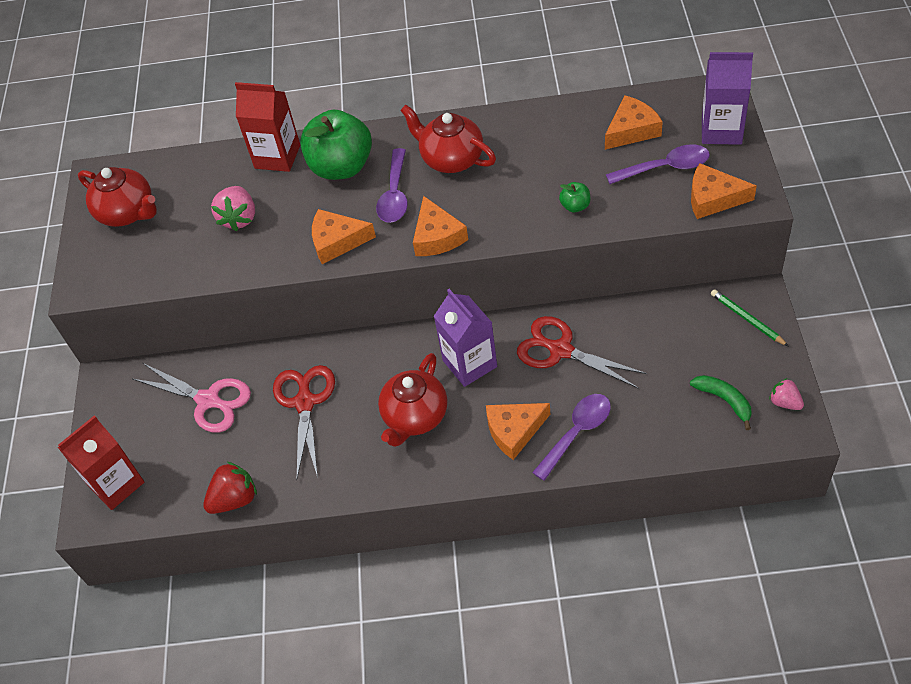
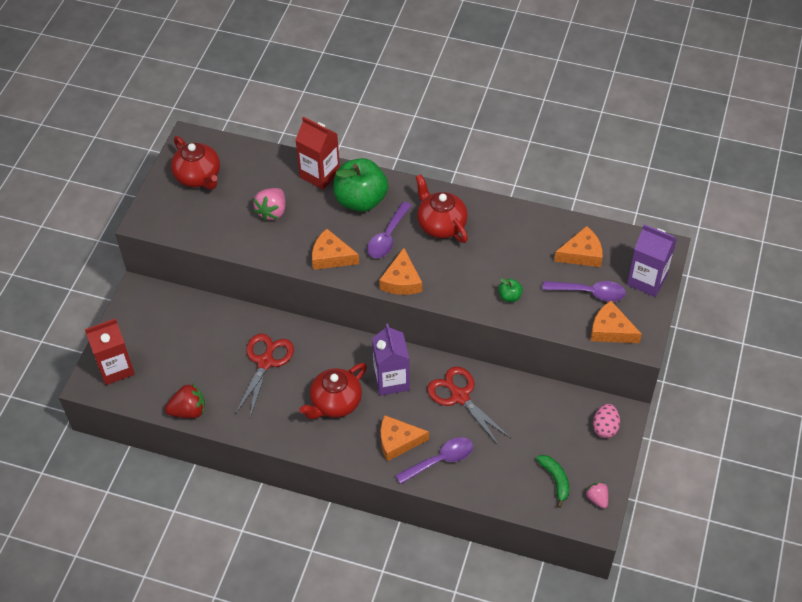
camera: 15 degrees right, 0 degrees up
(208, 400) = (201, 334): pink scissors -> none
(747, 319) = (605, 428): green pencil -> pink egg

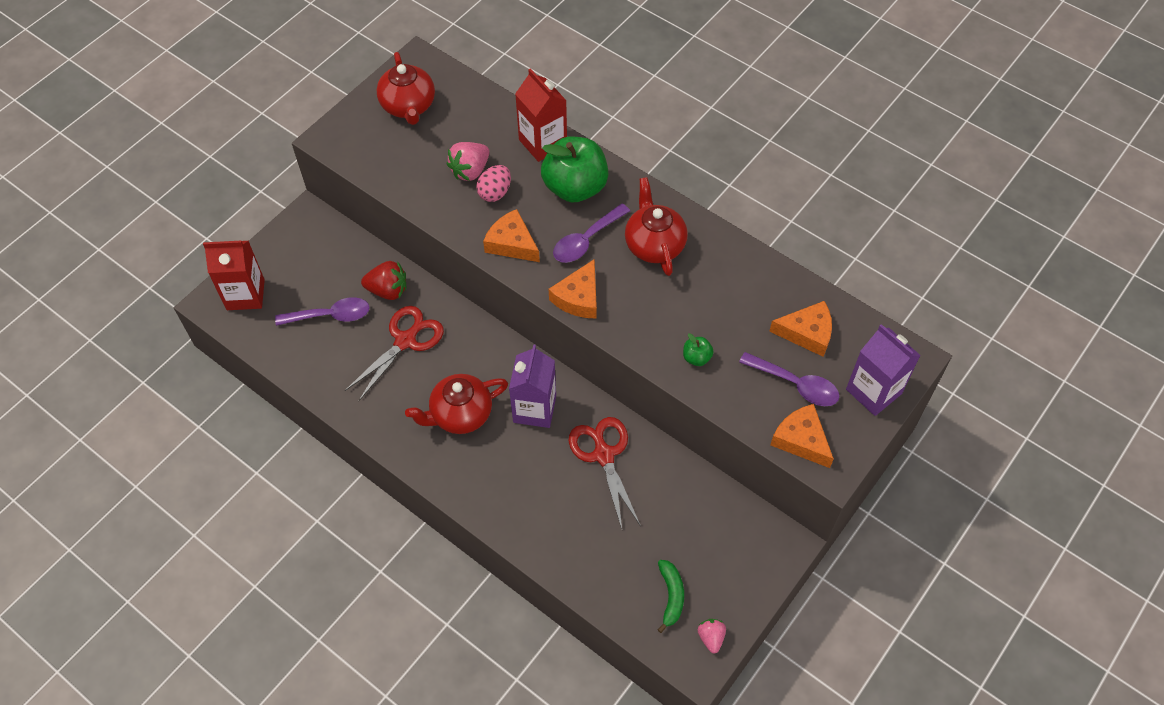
camera: 20 degrees right, 5 degrees up
(188, 411) = (299, 369): red strawberry -> red strawberry (388, 290)
(398, 441) = (510, 484): orange cheese -> none
(440, 460) = (548, 524): purple spoon -> purple spoon (331, 315)
(605, 428) = (758, 552): pink egg -> pink egg (495, 193)

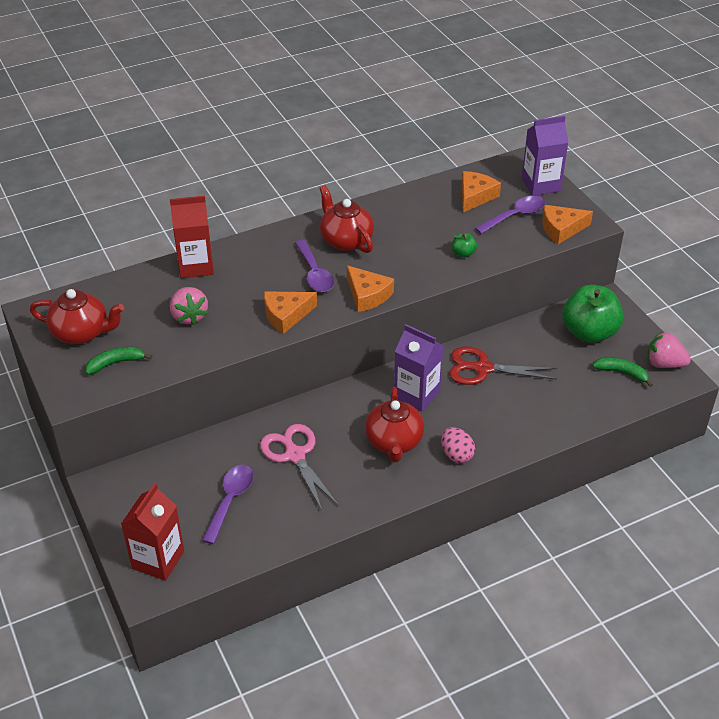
camera: 65 degrees left, 15 degrees down
(383, 148) = (116, 363): none -> green banana
(388, 290) = (232, 451): red strawberry -> none
(405, 341) = (295, 455): red scissors -> pink scissors
(495, 193) = (225, 309): pink egg -> pink egg (456, 455)
(575, 187) = (257, 263): green apple -> green apple (589, 332)
(654, 245) = (346, 240): red teapot -> red teapot turned 45 degrees clockwise
(711, 637) = (664, 364): pink strawberry -> pink strawberry, size x1.60

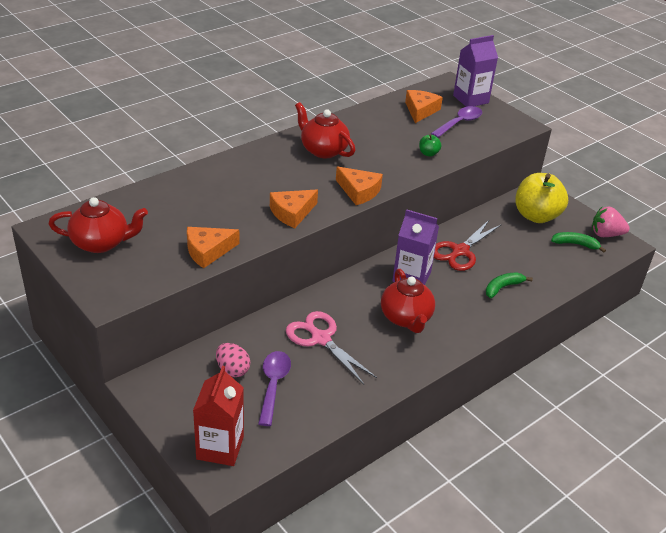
camera: 15 degrees left, 5 degrees down
(116, 363) = (143, 266): green banana -> green banana (502, 287)
(189, 316) = (202, 221): pink strawberry -> none
(196, 266) = (194, 179): red carton -> none
(315, 274) = (305, 178): purple spoon -> none
(456, 455) = (464, 323): pink egg -> pink egg (232, 370)
(483, 368) = (460, 251): red scissors -> red scissors turned 45 degrees counterclockwise
(561, 229) = (501, 130): orange cheese -> orange cheese (208, 251)
(589, 332) = (536, 216): green apple -> yellow apple

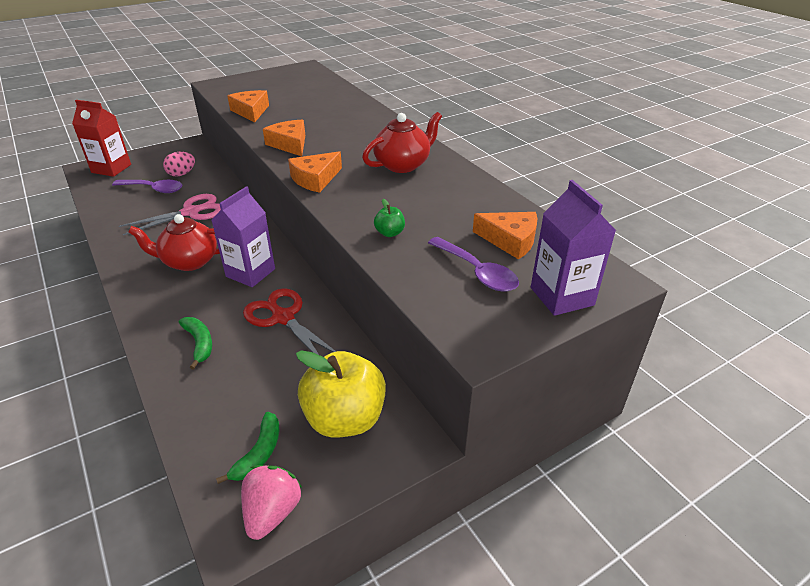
camera: 100 degrees right, 0 degrees up
(101, 243) = (280, 80): red teapot -> none

